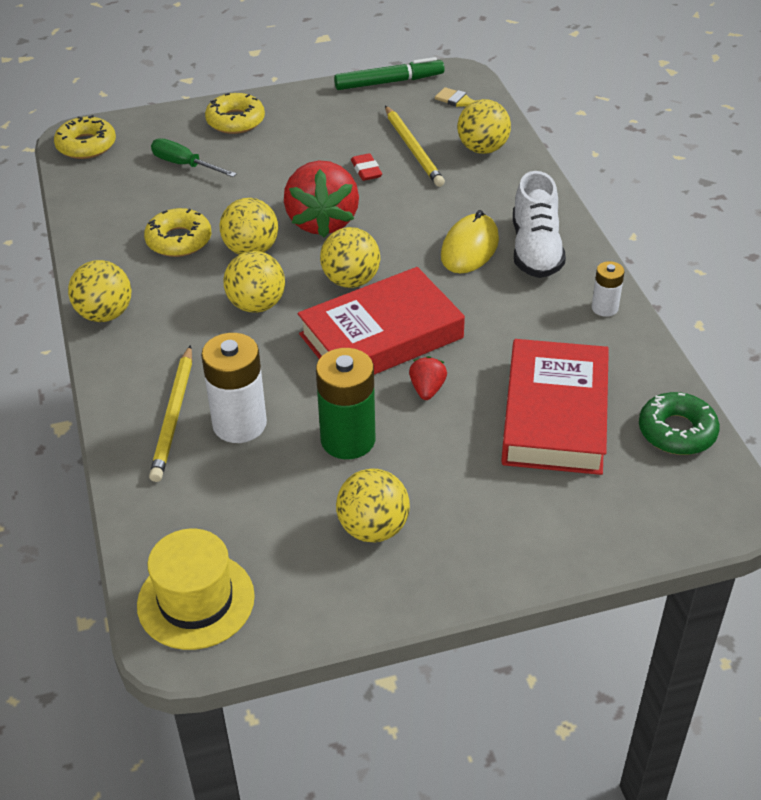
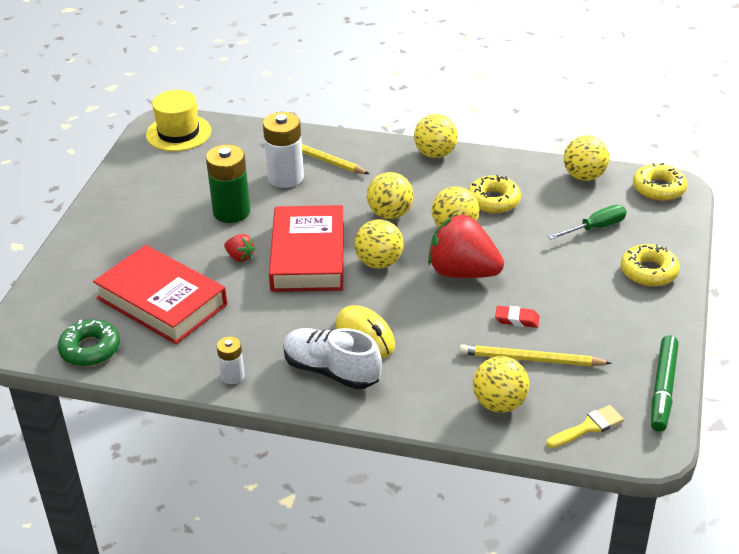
camera: 120 degrees right, 5 degrees down
(373, 528) = (158, 199): yellow ball -> yellow ball (584, 176)

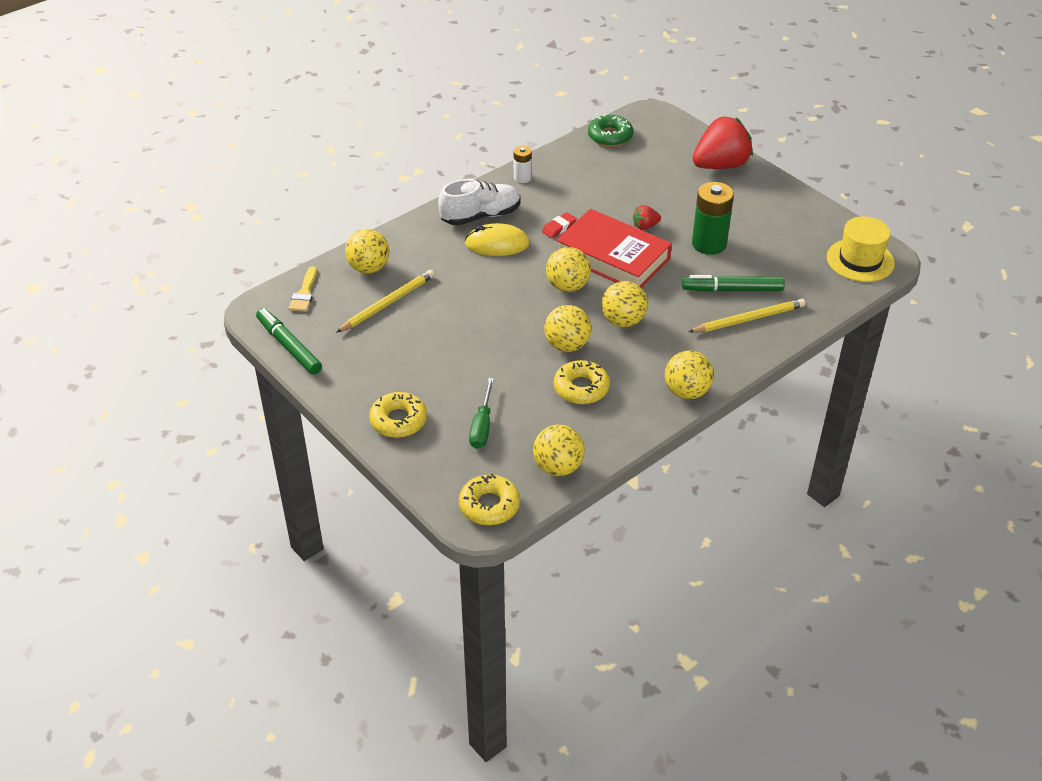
camera: 125 degrees right, 5 degrees up
(162, 301) = (629, 177): red book -> none
(285, 177) = (732, 289): white battery -> green marker
(462, 272) = (510, 321): red strawberry -> red strawberry (720, 165)
(517, 319) = (431, 319): red eraser -> red eraser (559, 228)

